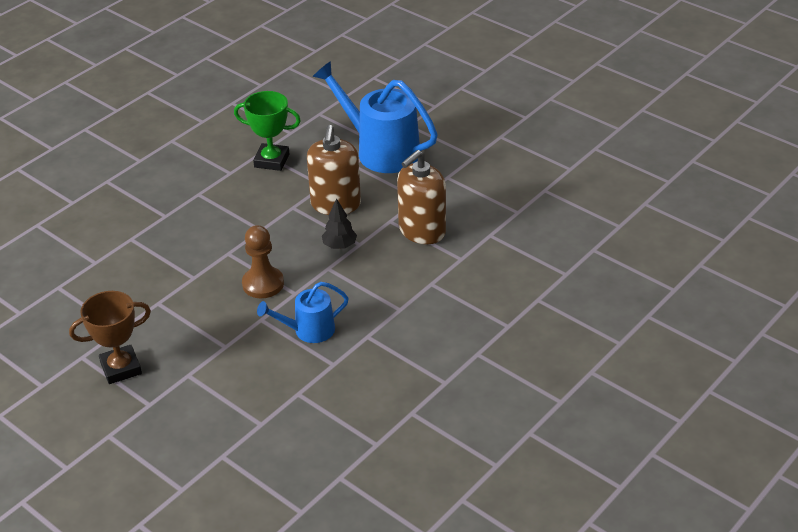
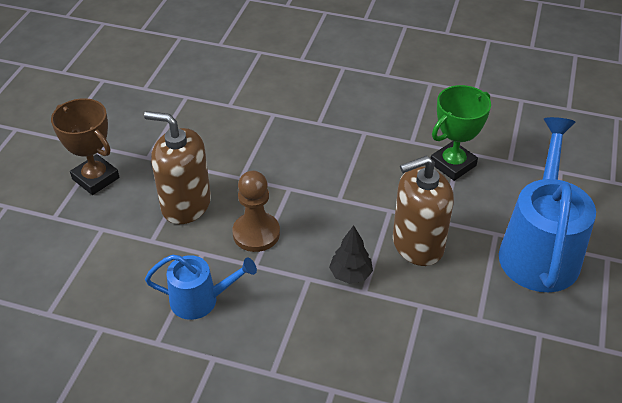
camera: 65 degrees right, 5 degrees up
(272, 160) = (453, 164): green trophy -> green trophy turned 60 degrees clockwise
(308, 330) = (201, 300): blue watering can -> blue watering can turned 135 degrees clockwise
(422, 231) = (422, 344): brown soap dispenser -> brown soap dispenser (186, 204)

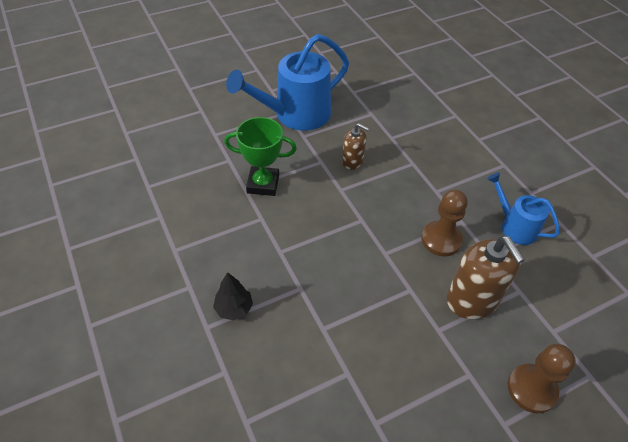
camera: 135 degrees left, 5 degrees up
(96, 178) = (531, 389): brown trophy -> brown pawn
(350, 274) = (410, 175): black tree -> black tree (234, 308)
(417, 244) = (352, 161): brown soap dispenser -> brown soap dispenser, size x0.56

